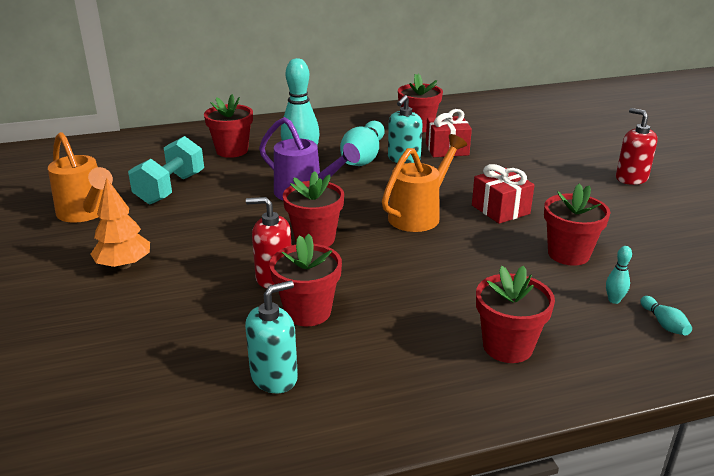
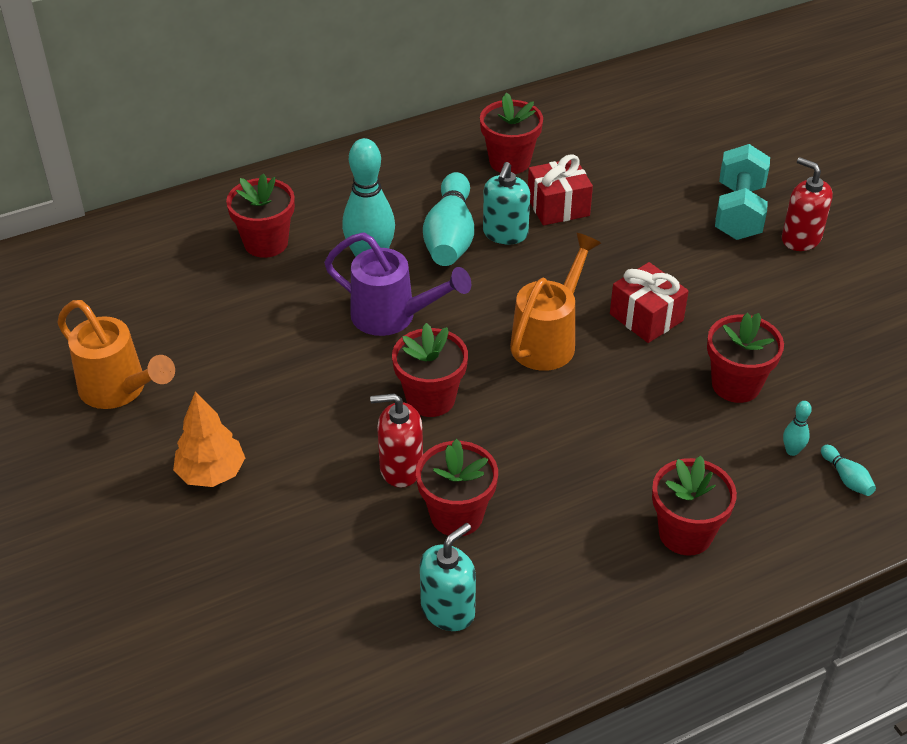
camera: 10 degrees left, 15 degrees up
(170, 189) = (212, 330): turquoise dumbbell -> turquoise dumbbell (738, 212)

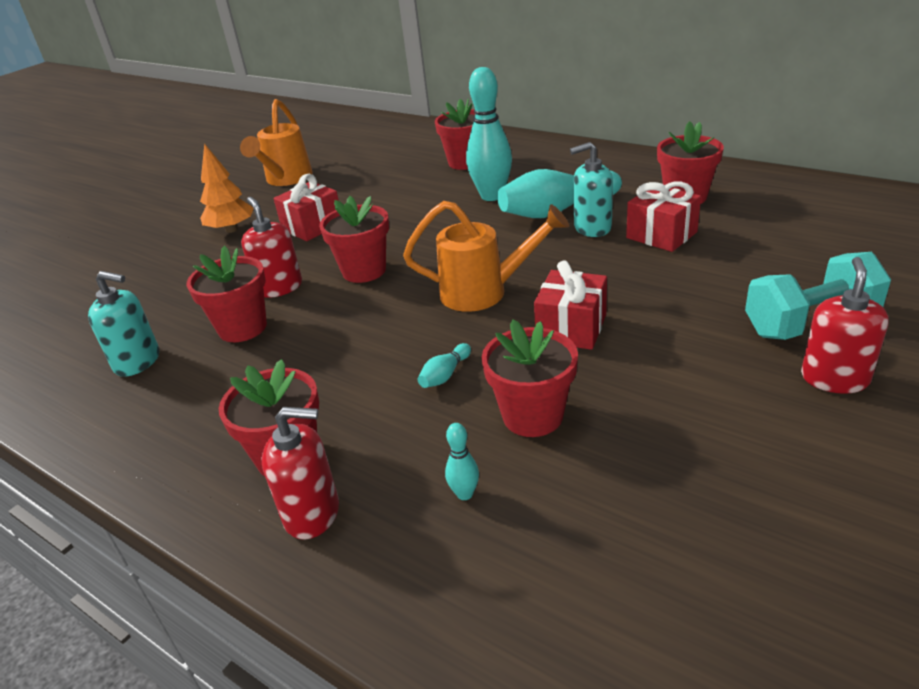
camera: 65 degrees right, 10 degrees down
(285, 405) = (312, 226): none -> red gift
(393, 317) = (439, 225): purple watering can -> none
(759, 536) = (312, 513): none -> red soap dispenser
(846, 478) = (454, 558): turquoise bowling pin -> turquoise bowling pin (445, 375)

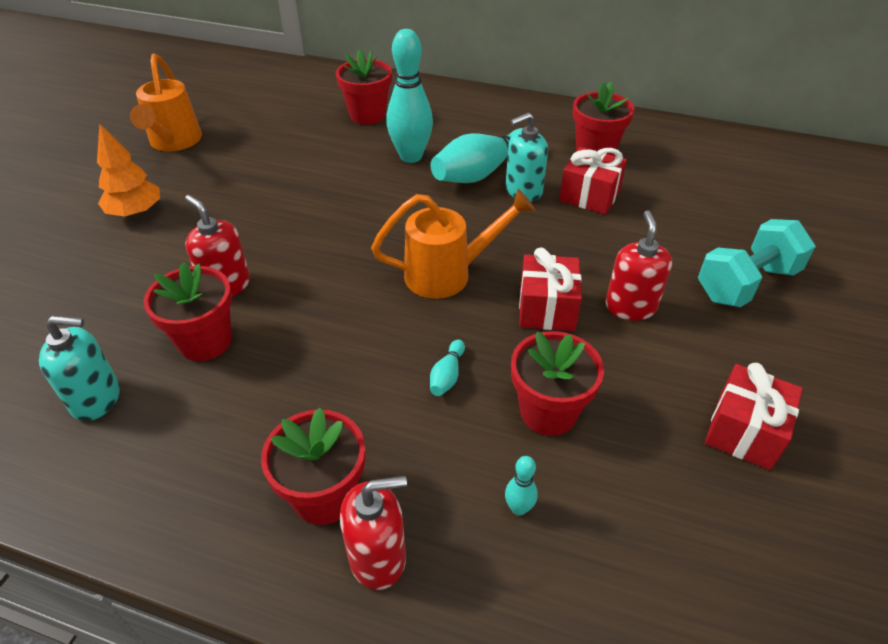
camera: 20 degrees left, 10 degrees up
(312, 226) = (231, 204): red gift -> red gift (744, 431)
(364, 271) = (312, 257): red flower pot -> none
(834, 378) = (784, 339): red soap dispenser -> red soap dispenser (630, 306)

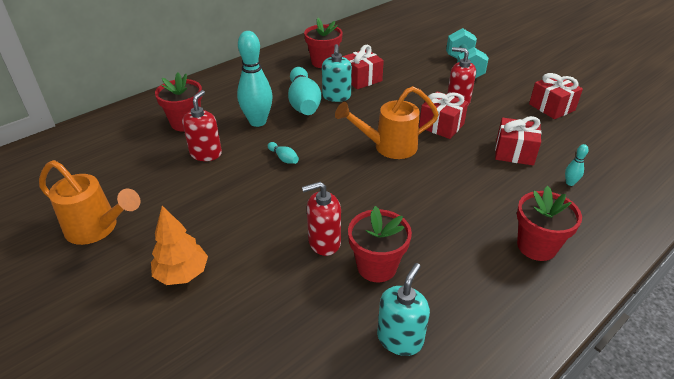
camera: 60 degrees left, 5 degrees down
(378, 557) = (583, 238): red soap dispenser -> red soap dispenser (206, 153)
(447, 375) = (471, 175): turquoise bowling pin -> turquoise bowling pin (284, 158)
(448, 274) = (388, 147): orange watering can -> orange watering can turned 120 degrees counterclockwise
(548, 412) = (514, 152): red flower pot -> red gift

